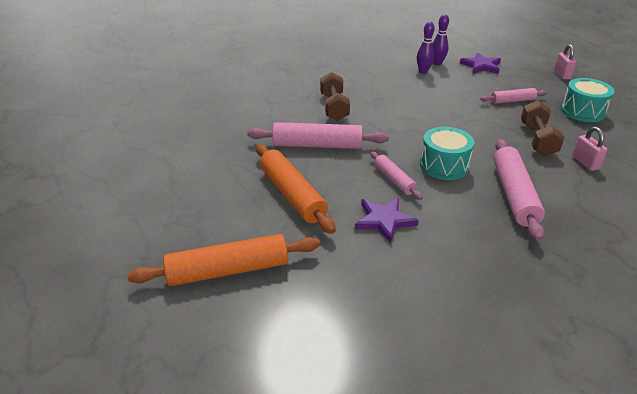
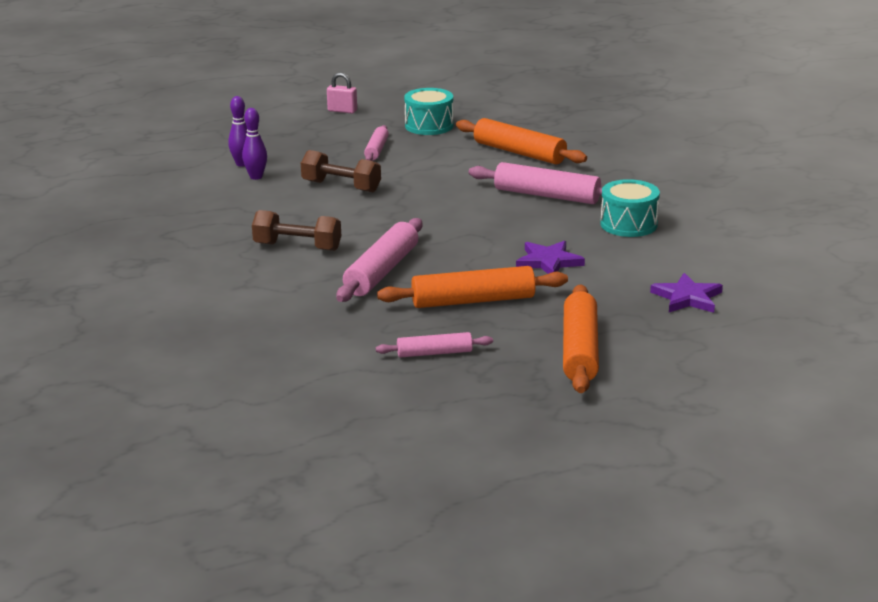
camera: 70 degrees left, 10 degrees down
(394, 180) = (484, 243): pink rolling pin -> pink rolling pin (434, 353)
(444, 165) = (476, 214): turquoise drum -> turquoise drum (628, 224)
(481, 66) = (276, 143): purple star -> purple star (687, 298)
(537, 139) = (463, 160): brown dumbbell -> brown dumbbell (341, 186)
(585, 163) = (519, 153): pink padlock -> orange rolling pin

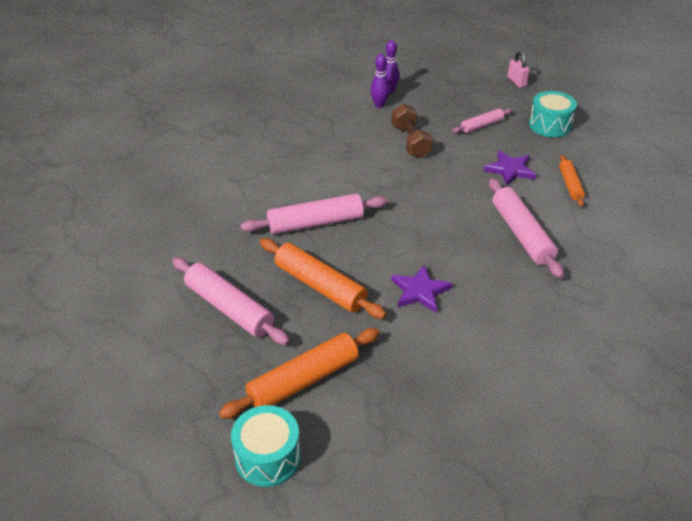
camera: 50 degrees right, 15 degrees up
(297, 247) = (308, 172): brown dumbbell -> none
(434, 353) = (229, 308): pink rolling pin -> pink rolling pin, size x1.74
(519, 153) = (570, 185): orange rolling pin -> orange rolling pin, size x0.57
(628, 224) = (532, 300): turquoise drum -> turquoise drum (268, 457)
(687, 298) = (451, 400): purple star -> purple star (510, 170)

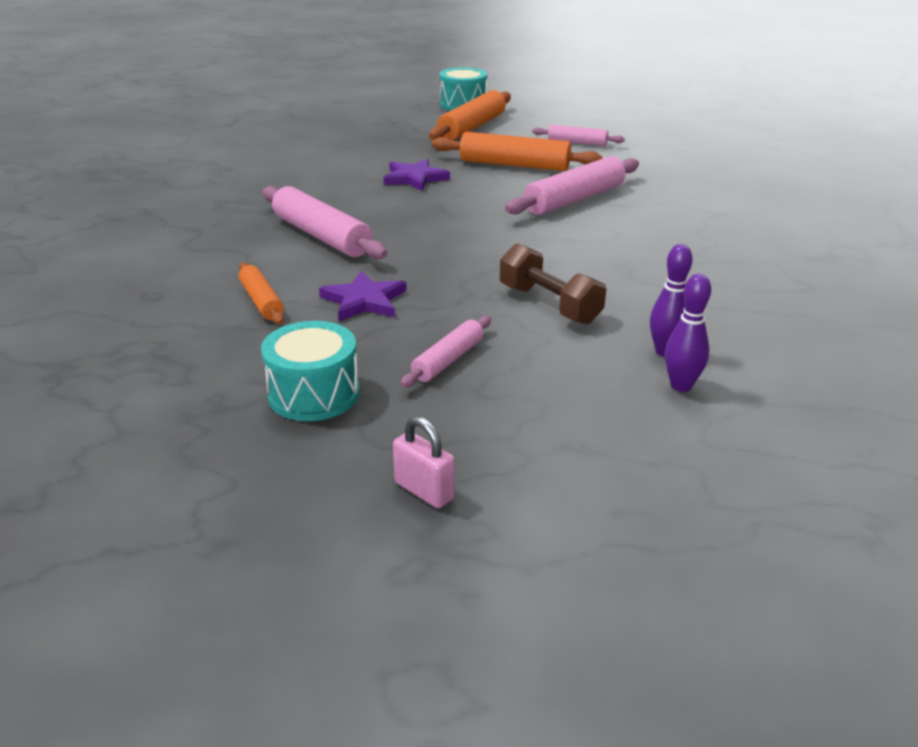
camera: 155 degrees right, 10 degrees down
(229, 308) = (577, 142): pink rolling pin -> pink rolling pin, size x0.57

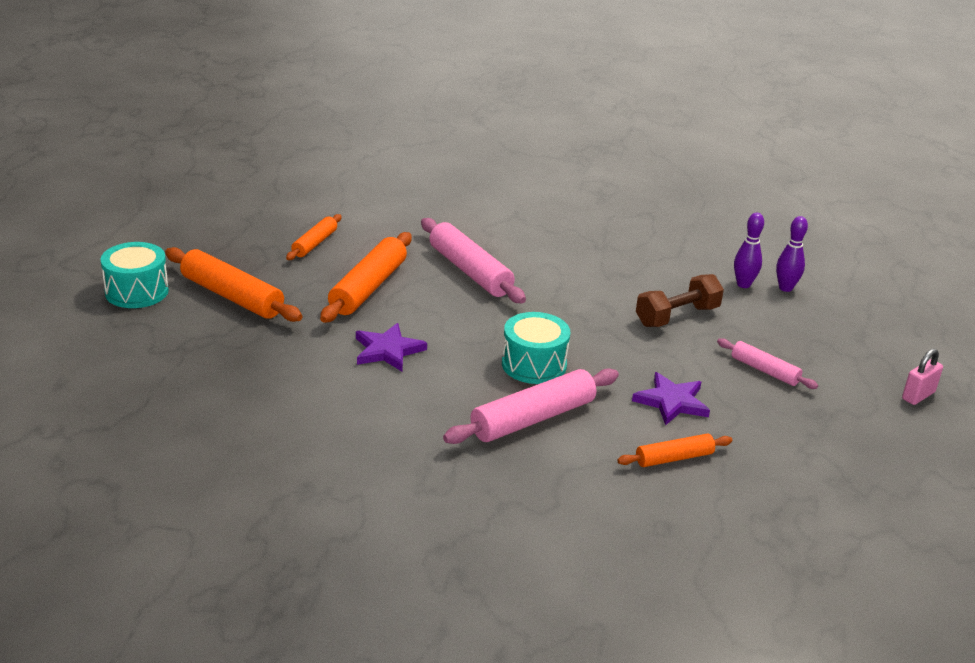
camera: 85 degrees left, 0 degrees up
(314, 394) = (820, 434): turquoise drum -> turquoise drum (534, 364)
(577, 142) = (314, 243): pink rolling pin -> orange rolling pin

